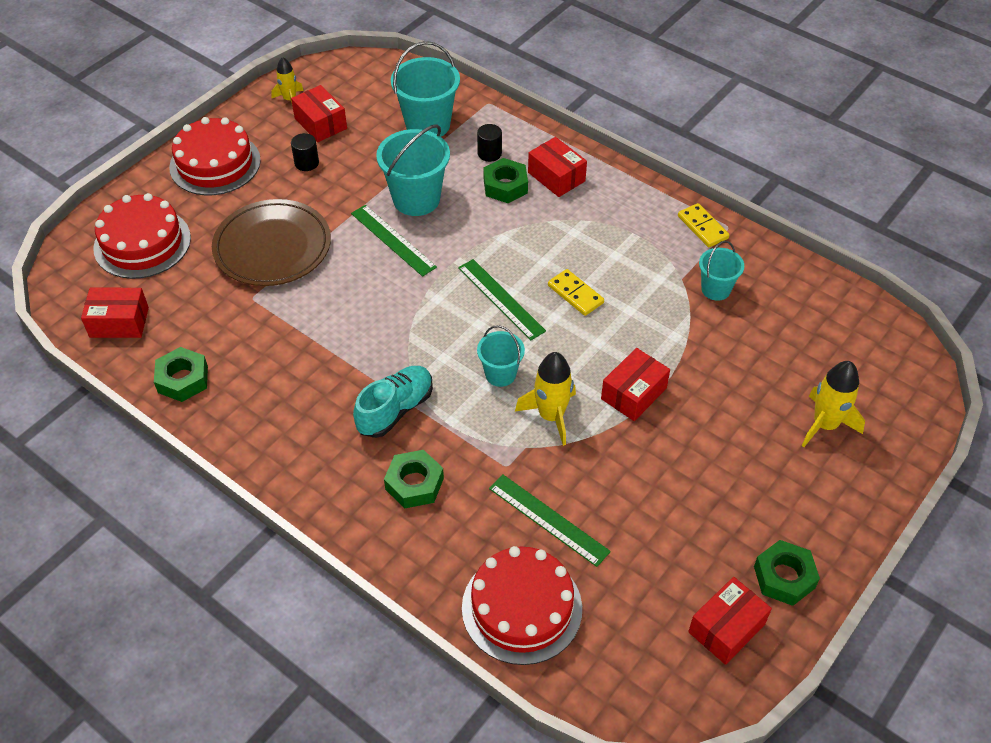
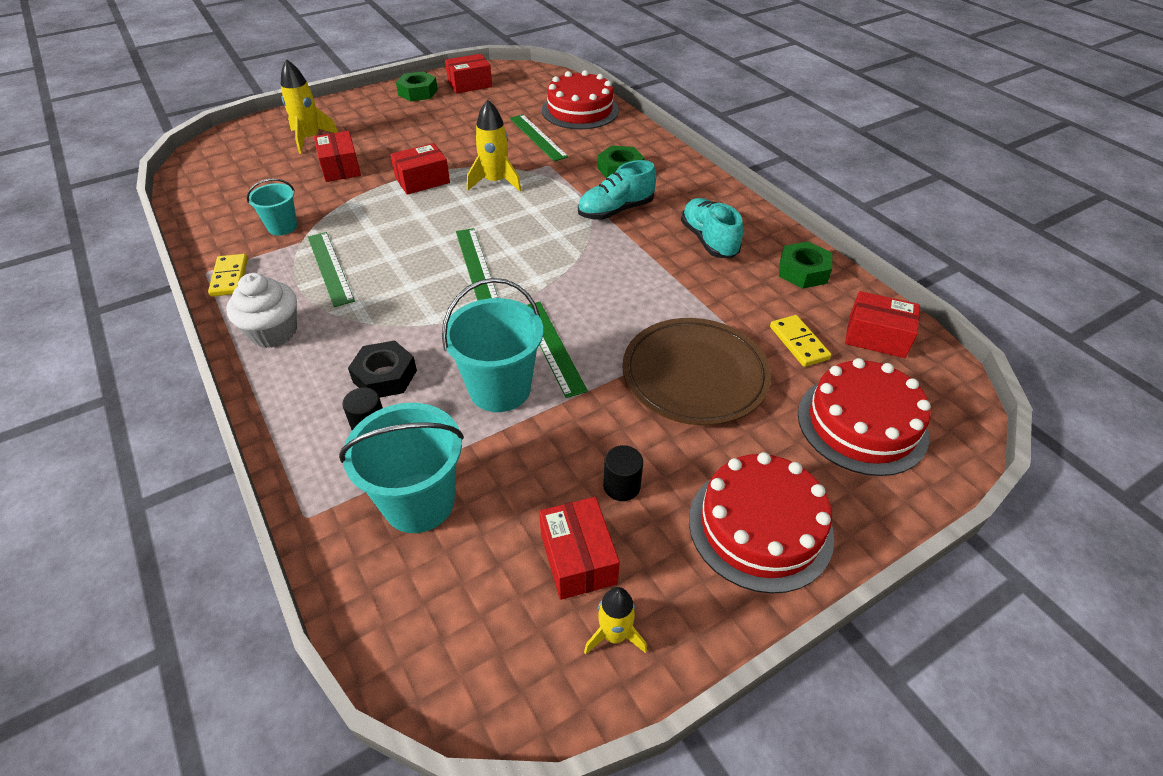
camera: 160 degrees left, 5 degrees down
(283, 394) = (709, 240): none -> turquoise shoe
(500, 374) = (516, 213): turquoise bucket -> none
(505, 186) = (385, 376): green nut -> black nut
(556, 177) = (317, 371): red box -> red box (340, 168)
(575, 294) = (405, 252): yellow domino -> yellow domino (798, 343)
(617, 194) = (273, 332): none -> white cupcake
(628, 259) = (330, 268): none -> green ruler

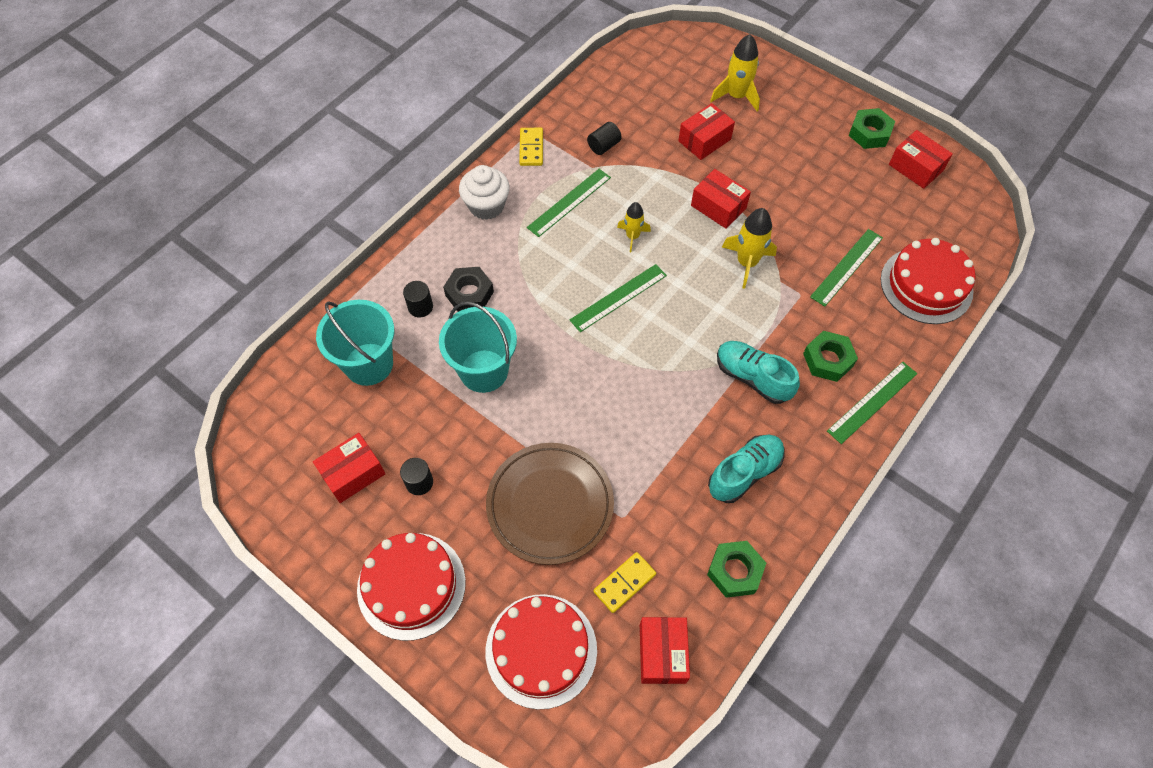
camera: 70 degrees right, 15 degrees up
(229, 277) = (531, 148): yellow domino -> yellow domino turned 60 degrees counterclockwise
(282, 227) = (604, 146): turquoise bucket -> black cylinder
(552, 347) = (542, 390): green ruler -> green ruler (872, 402)
(614, 635) = (304, 512): yellow rocket -> yellow rocket (632, 236)

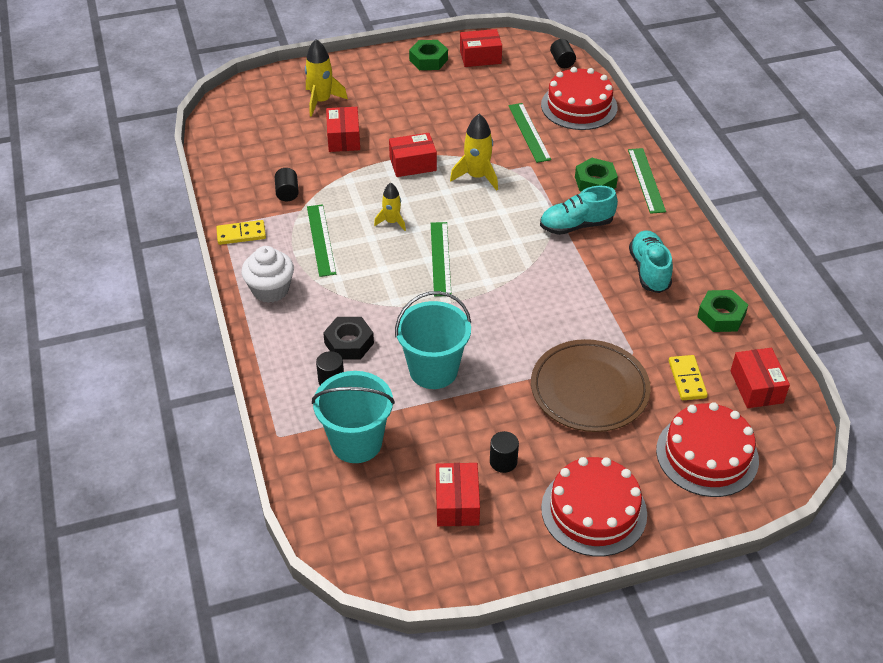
camera: 55 degrees left, 15 degrees down
(531, 148) = (241, 234): yellow domino -> yellow domino turned 45 degrees counterclockwise
(662, 653) = (756, 387): red box -> red box turned 45 degrees clockwise
(979, 234) = (562, 61): none -> black cylinder

